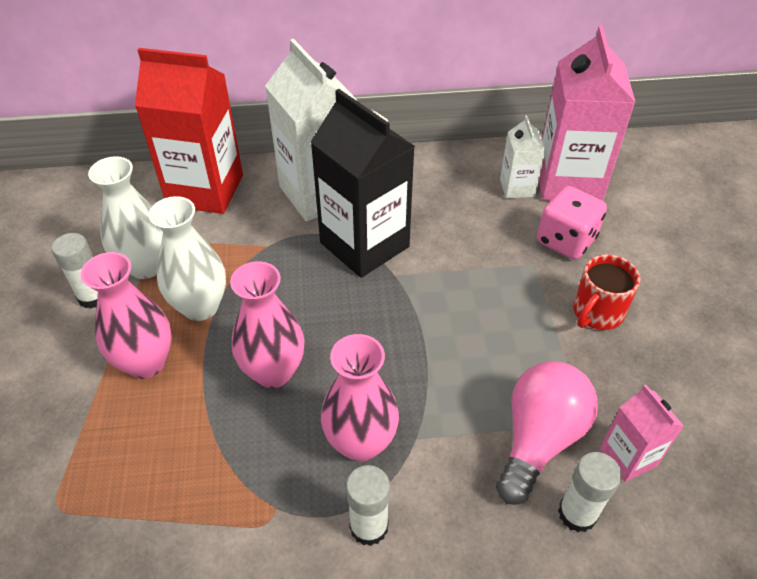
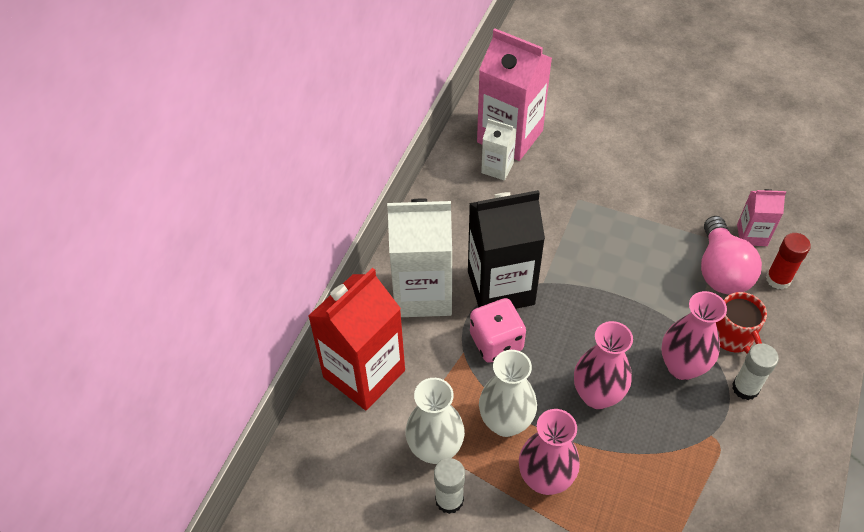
camera: 60 degrees left, 5 degrees up
(539, 439) = (721, 271): pink light bulb -> pink light bulb turned 150 degrees counterclockwise
(566, 240) = (567, 170): pink dice -> pink dice (496, 342)
(577, 513) = (778, 279): white glue stick -> red glue stick
(596, 313) = (639, 189): red mug -> red mug (733, 337)

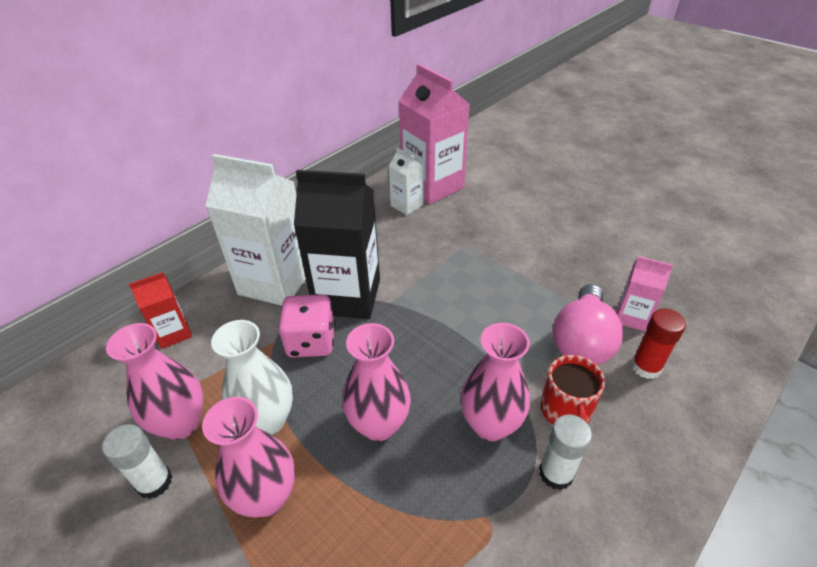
camera: 20 degrees right, 10 degrees down
(364, 374) = (174, 333): red carton -> red carton, size x0.50
(435, 449) = (181, 423): white vase -> pink vase

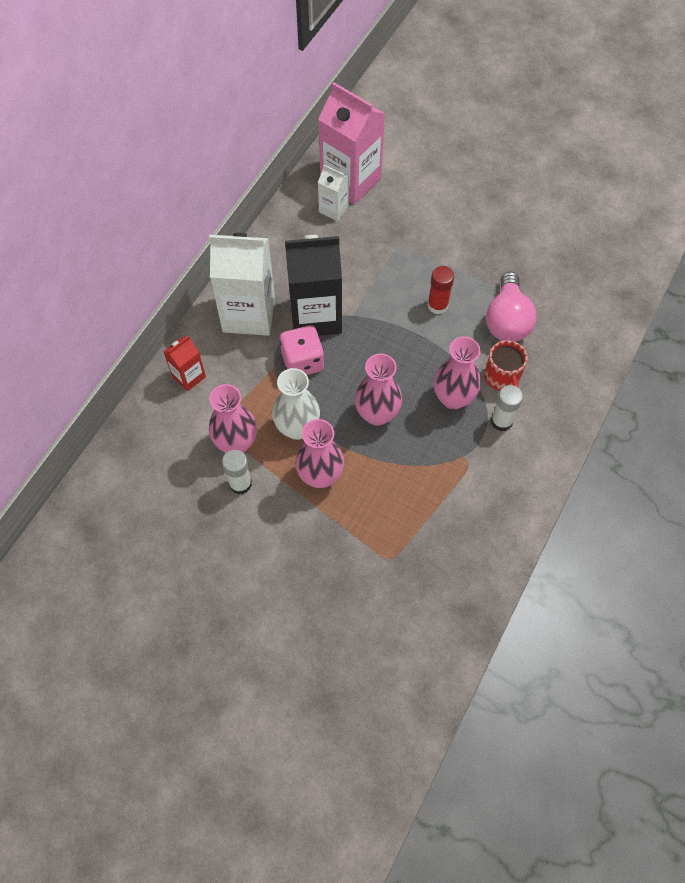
camera: 15 degrees left, 20 degrees up
(632, 317) = (542, 292): pink carton -> none
(645, 367) = (554, 333): red glue stick -> red glue stick (437, 305)

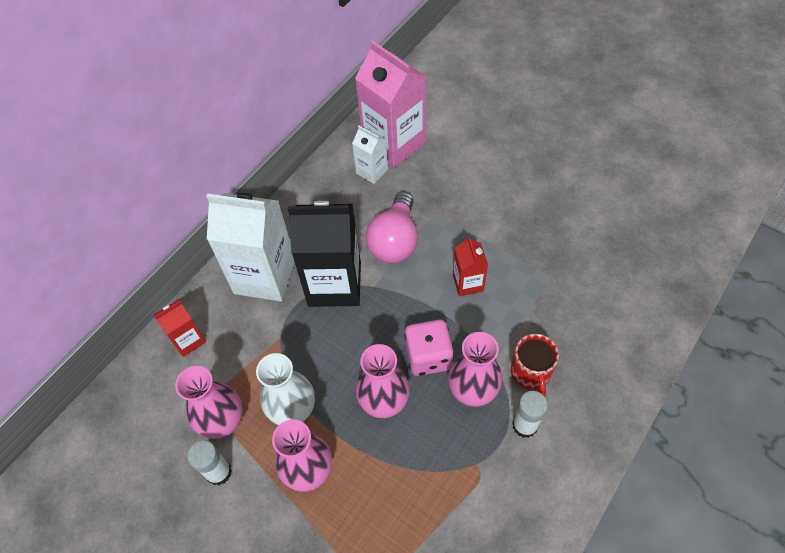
camera: 10 degrees right, 5 degrees down
(302, 362) = (312, 334): pink dice -> pink dice (428, 357)
(437, 305) = (468, 283): red glue stick -> red carton
(507, 320) = (543, 306): pink light bulb -> pink light bulb (395, 241)

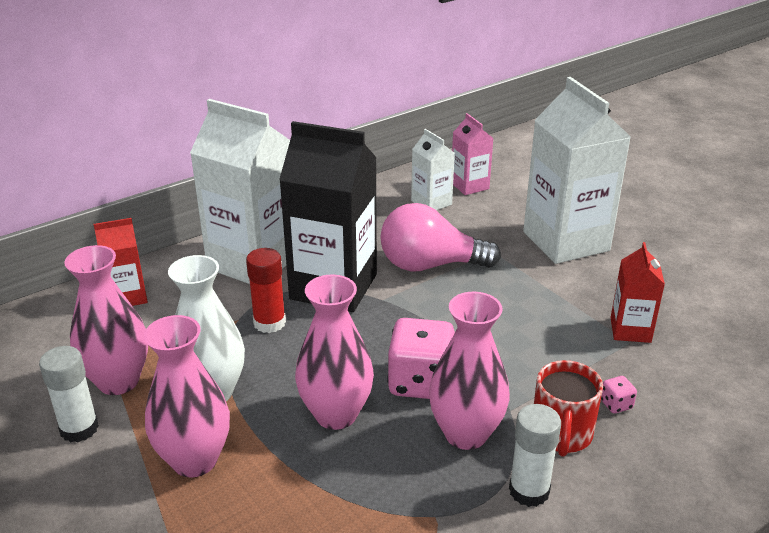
camera: 15 degrees right, 25 degrees down
(304, 334) = (269, 323): none -> red glue stick
(394, 143) = (469, 186): pink carton -> pink carton, size x0.50
(395, 241) = (430, 265): pink light bulb -> pink light bulb turned 60 degrees clockwise
(468, 283) = (508, 323): red carton -> red carton (630, 330)
(482, 187) = (566, 241): none -> white carton
(557, 336) = (616, 404): none -> pink dice

